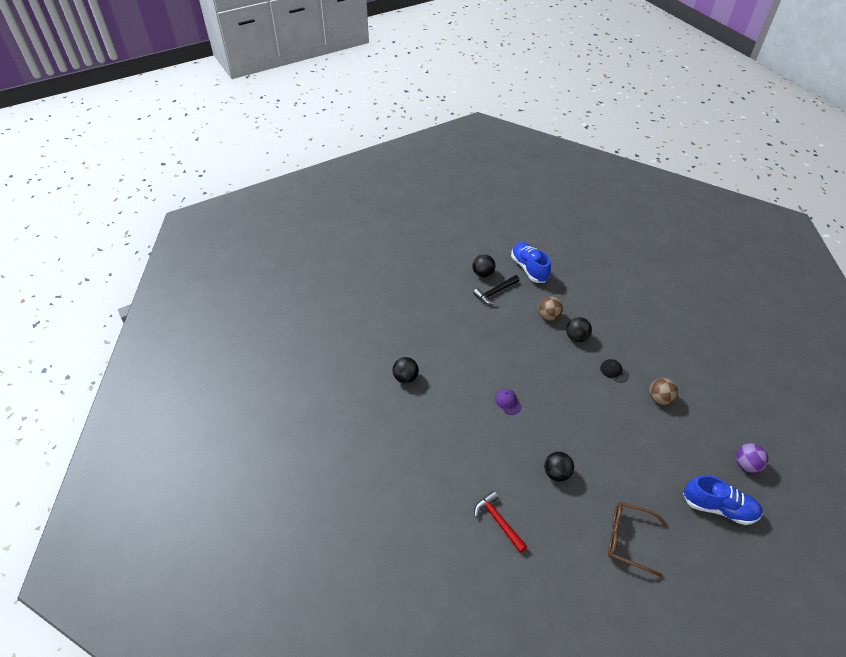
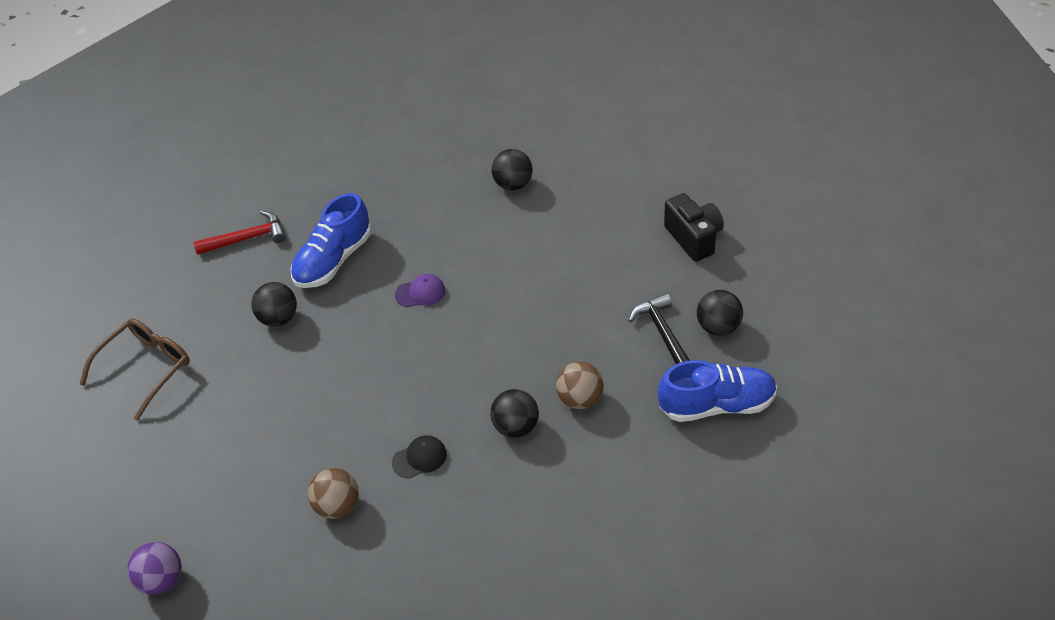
camera: 110 degrees right, 0 degrees up
(426, 290) = (694, 238): none -> black camera
(718, 507) = (123, 501): blue shoe -> blue shoe (333, 260)

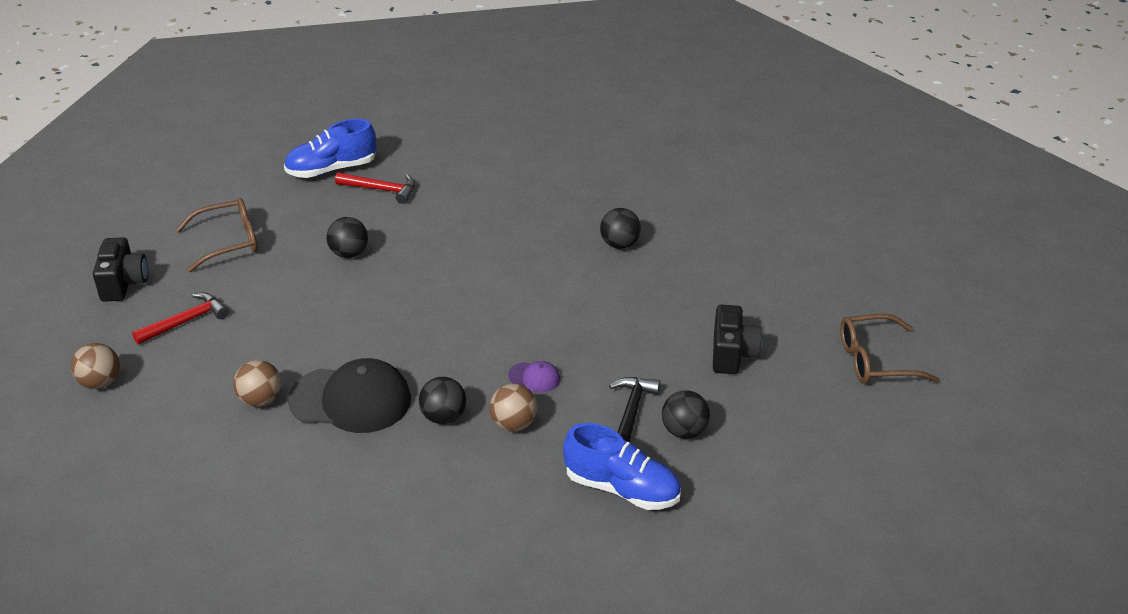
camera: 30 degrees right, 10 degrees down
(80, 468) = (123, 283): none -> black camera
(161, 580) = (100, 382): purple ball -> brown ball
(185, 471) = (186, 321): none -> red hammer
(333, 260) = (428, 233): blue shoe -> blue shoe (332, 169)
(419, 458) = (351, 400): black cap -> black cap, size x2.28
(420, 293) = (468, 286): purple cap -> purple cap (534, 377)
(802, 185) = (875, 360): none -> brown glasses

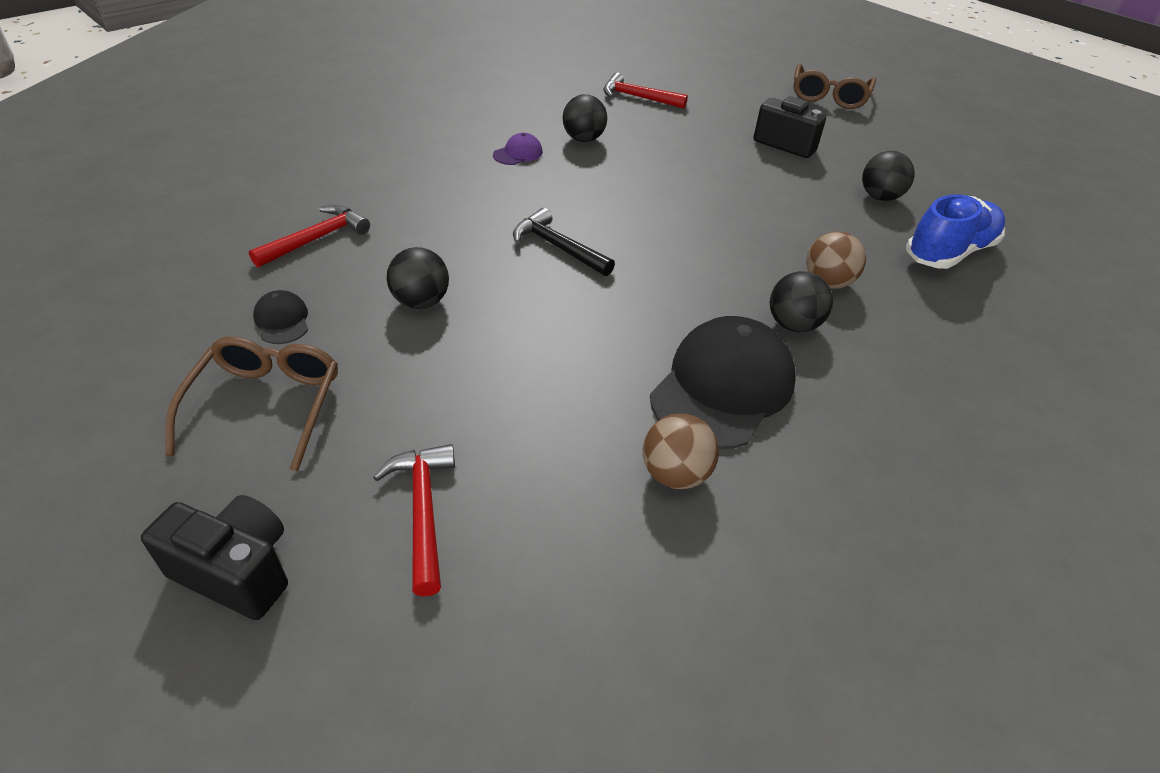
camera: 65 degrees left, 5 degrees up
(100, 382) = (500, 683): brown ball -> none
(297, 215) = (282, 320): none -> black cap
(332, 169) = (218, 262): blue shoe -> none
(534, 377) = (758, 247): purple cap -> purple cap (518, 153)
(631, 412) = (840, 213): black hammer -> black hammer (557, 247)
(729, 247) = (637, 97): none -> red hammer

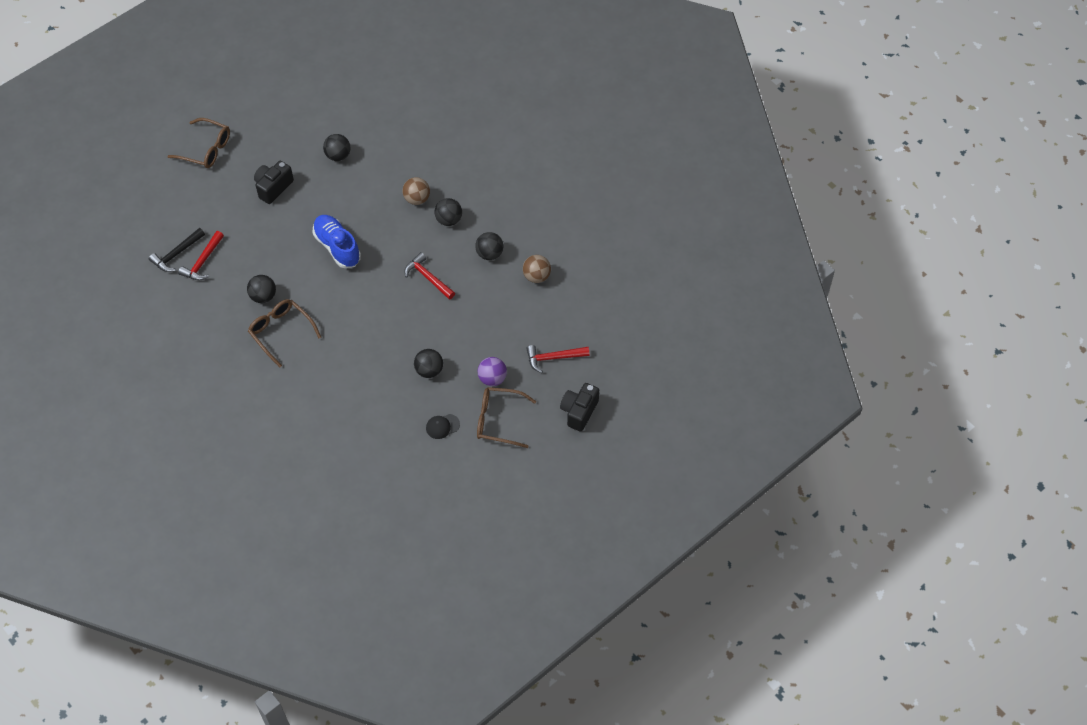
camera: 85 degrees left, 15 degrees up
(317, 239) = (373, 424): red hammer -> red hammer (428, 277)
(383, 394) = (492, 378): none -> purple ball
(518, 153) = (281, 332): purple cap -> brown glasses
(557, 247) = (383, 312): black hammer -> black hammer (176, 254)
(722, 387) = (489, 254): black cap -> black ball
(949, 252) = (392, 140): blue shoe -> blue shoe (337, 247)

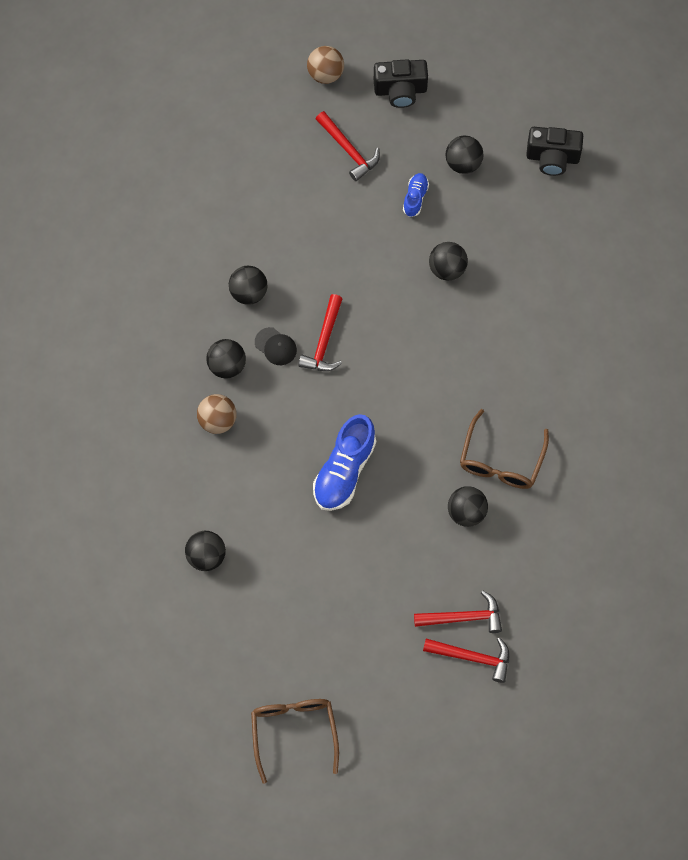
camera: 120 degrees left, 10 degrees up
(176, 254) = (473, 657): black hammer -> red hammer
(273, 187) = (303, 605): black camera -> black camera (552, 158)
(442, 426) = (508, 215): black cap -> black cap (275, 346)
(492, 378) = (415, 198): purple ball -> blue shoe
(499, 420) = (463, 163): brown glasses -> black ball
(536, 276) = (249, 225): brown ball -> brown ball (325, 74)

